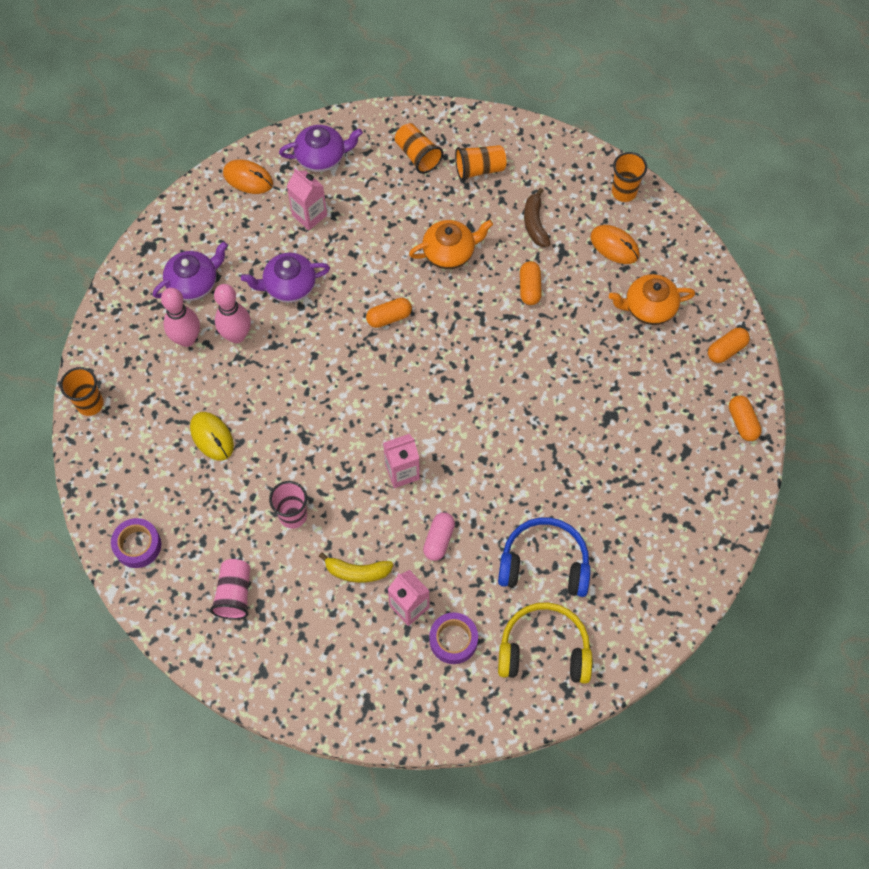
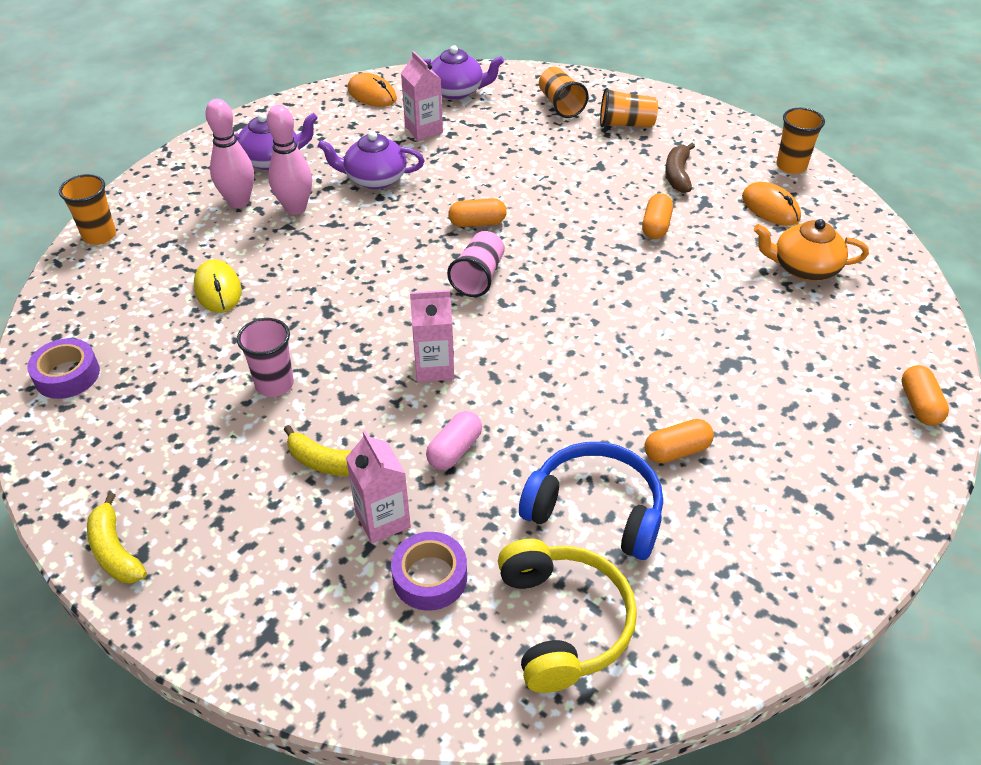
camera: 15 degrees right, 20 degrees down
(234, 594) = (155, 452): pink cup -> pink cup (478, 277)
(244, 674) = (115, 551): none -> yellow banana
(450, 252) = (569, 182): orange teapot -> none
(544, 649) = (563, 622): yellow headphones -> yellow headphones turned 60 degrees clockwise
(726, 350) = (904, 326): orange capsule -> orange capsule (677, 451)

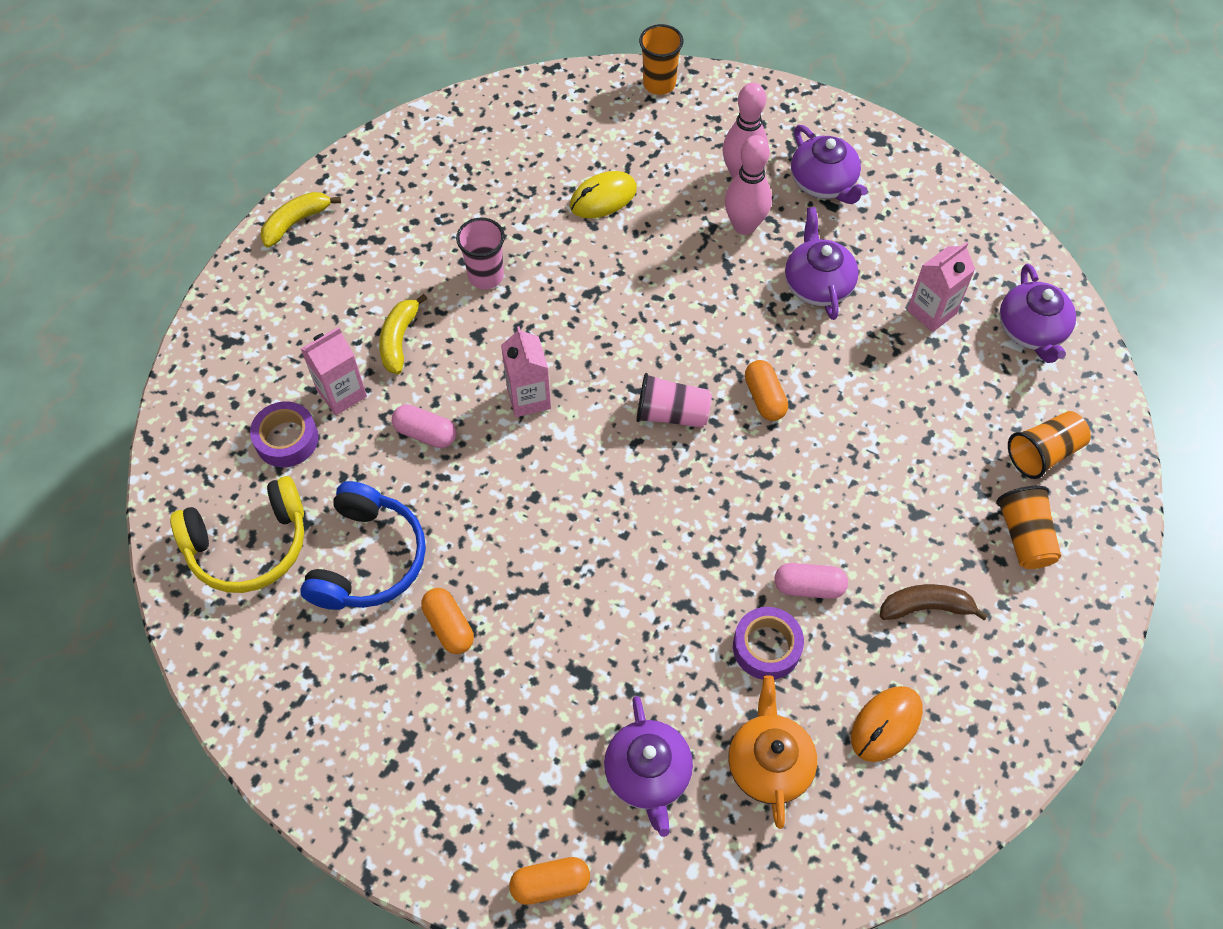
camera: 80 degrees right, 15 degrees up
(67, 375) = (473, 127): purple tape -> purple tape (766, 647)
(372, 94) = (989, 244): orange mouse -> none
(656, 226) = (809, 587): orange capsule -> pink capsule
(791, 166) = (993, 755): orange cup -> none
(817, 335) = (648, 774): none -> purple teapot

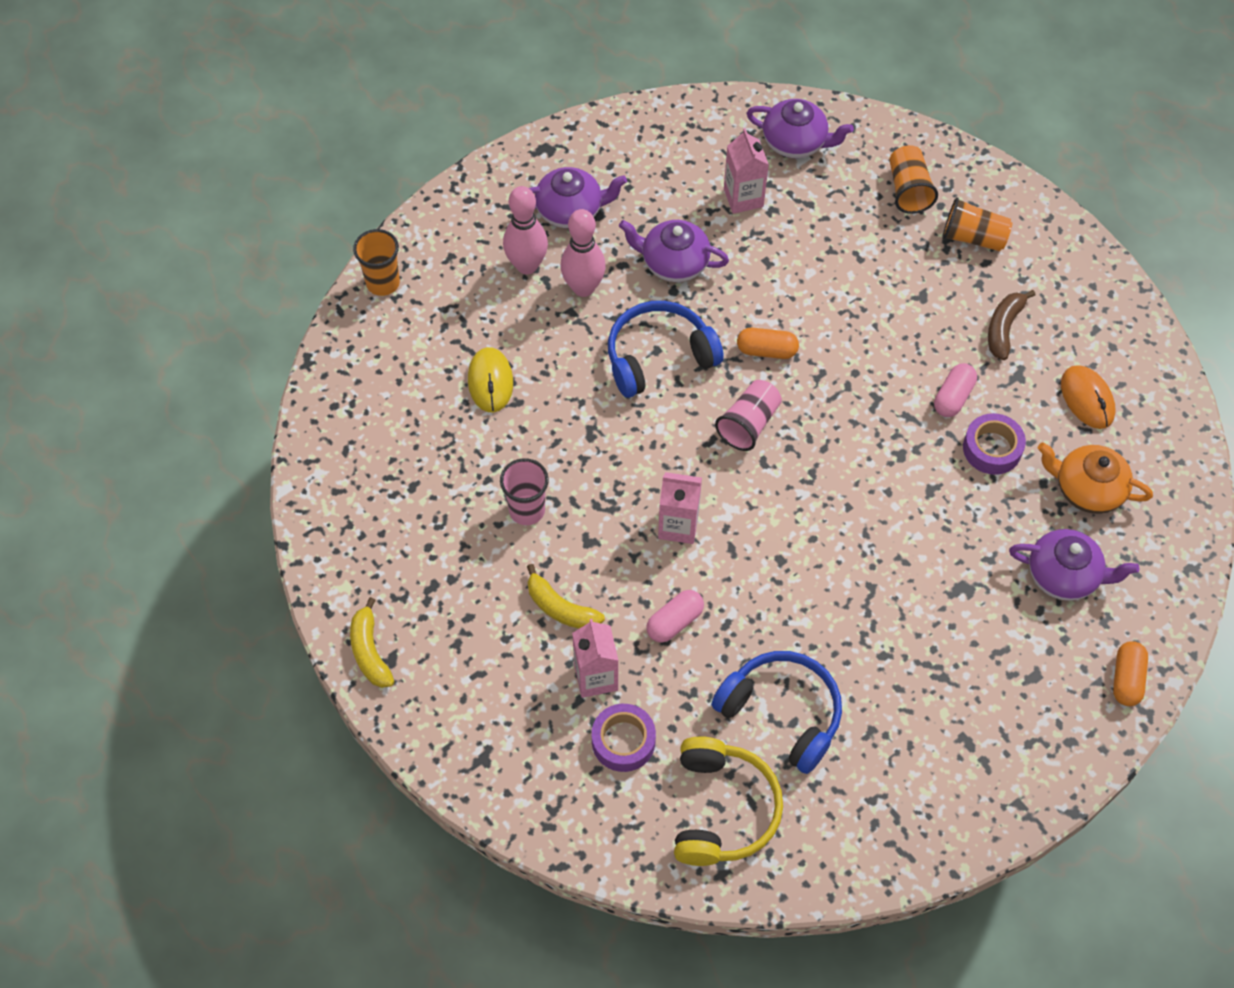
camera: 65 degrees left, 0 degrees up
(449, 626) = (875, 672): orange capsule -> none
(704, 312) = (659, 356): none -> blue headphones

